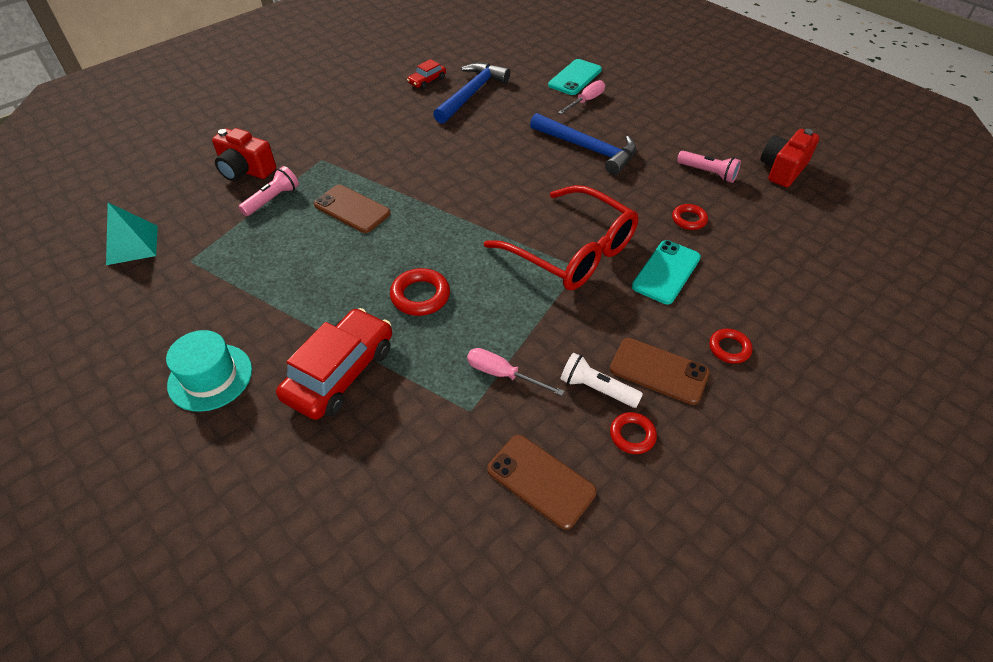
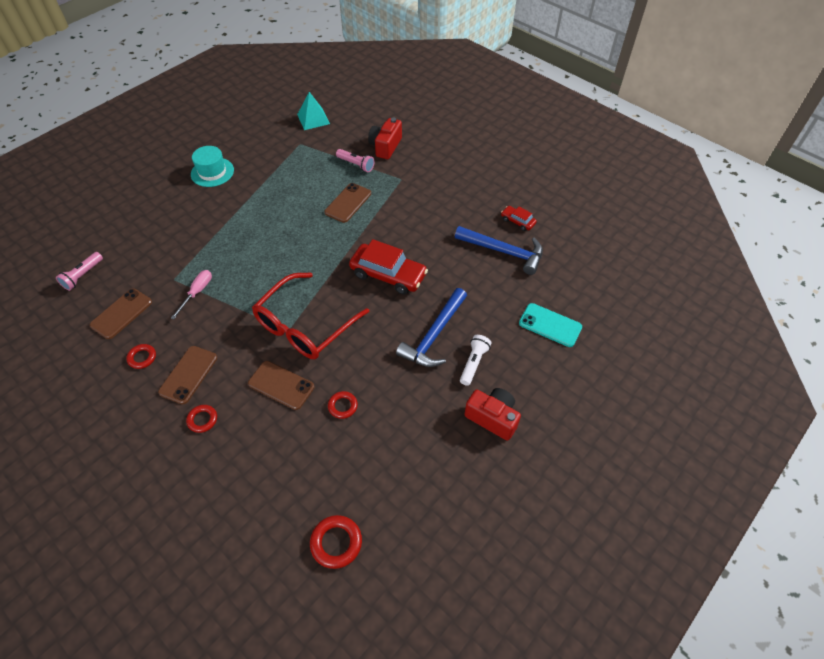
camera: 85 degrees right, 5 degrees up
(340, 372) = (208, 221): red car -> red car (388, 274)
(420, 296) = (265, 247): red ring -> red ring (336, 543)
(586, 101) = (510, 334): pink screwdriver -> none
(596, 389) = (179, 340): white flashlight -> white flashlight (473, 363)
(666, 272) = (281, 385): turquoise phone -> brown phone
(708, 173) = (408, 427): pink flashlight -> pink flashlight (83, 276)
(782, 169) = (421, 496): red camera -> red camera (492, 418)

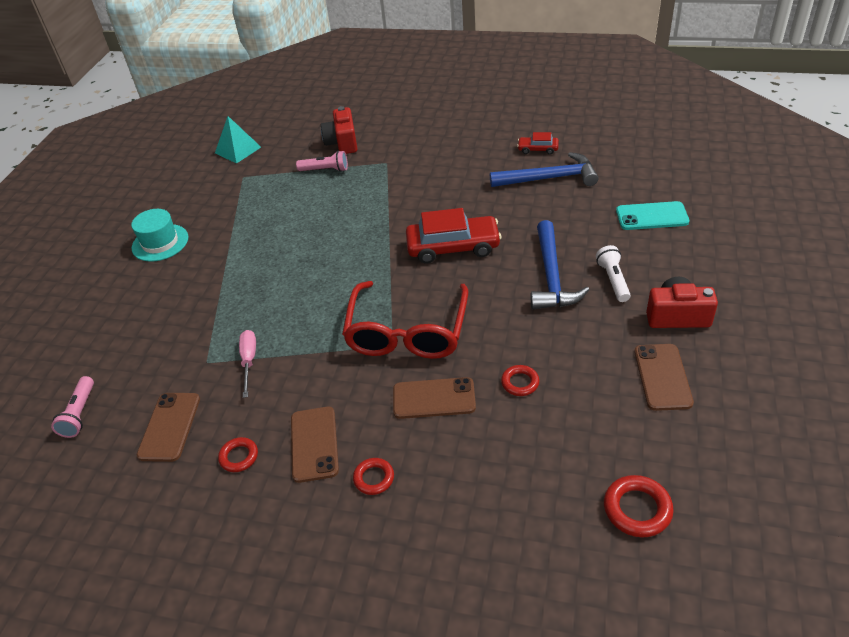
camera: 25 degrees left, 10 degrees down
(348, 203) = (349, 205): brown phone -> brown phone (662, 377)

